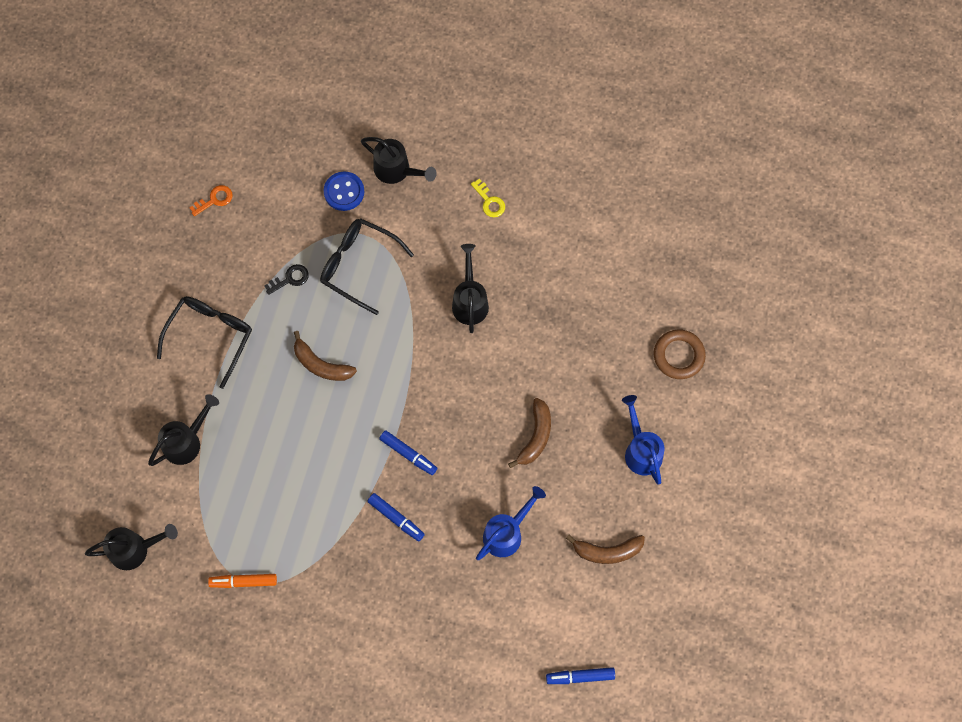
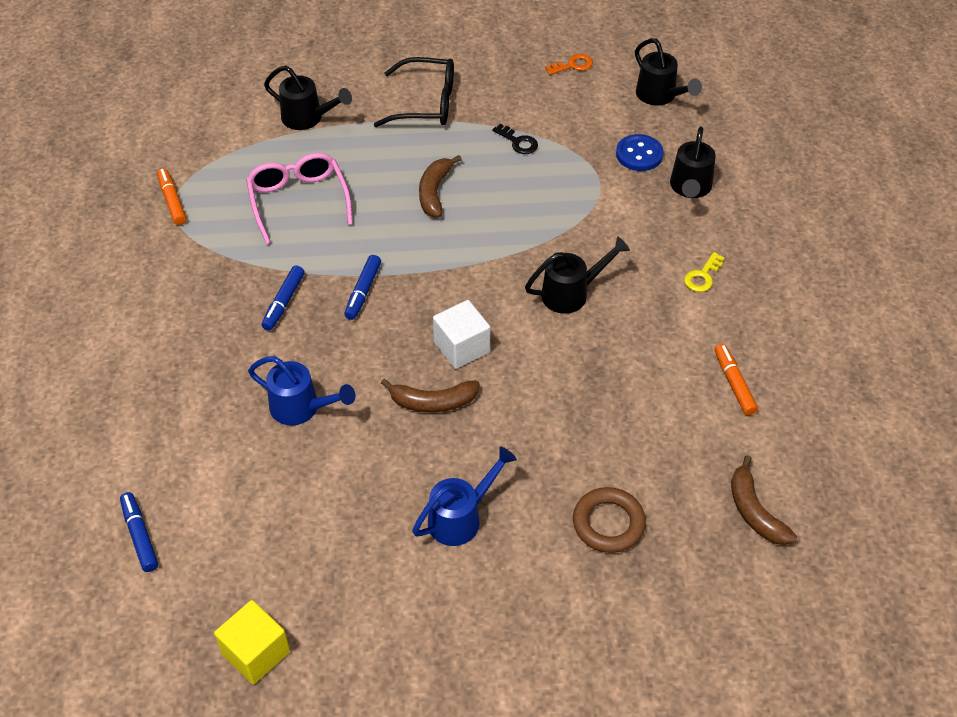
camera: 70 degrees right, 20 degrees down
(134, 549) = (182, 115): black watering can -> black watering can (659, 96)
(214, 200) = (572, 65): orange key -> orange key turned 60 degrees counterclockwise
(287, 477) = (298, 201): none -> pink glasses
(359, 266) = (562, 190): black glasses -> none
(492, 399) = (461, 347): none -> white cube
(594, 225) = (734, 383): none -> orange marker
(607, 551) = (312, 518): brown banana -> brown banana (754, 511)
(700, 617) = (256, 652): none -> yellow cube

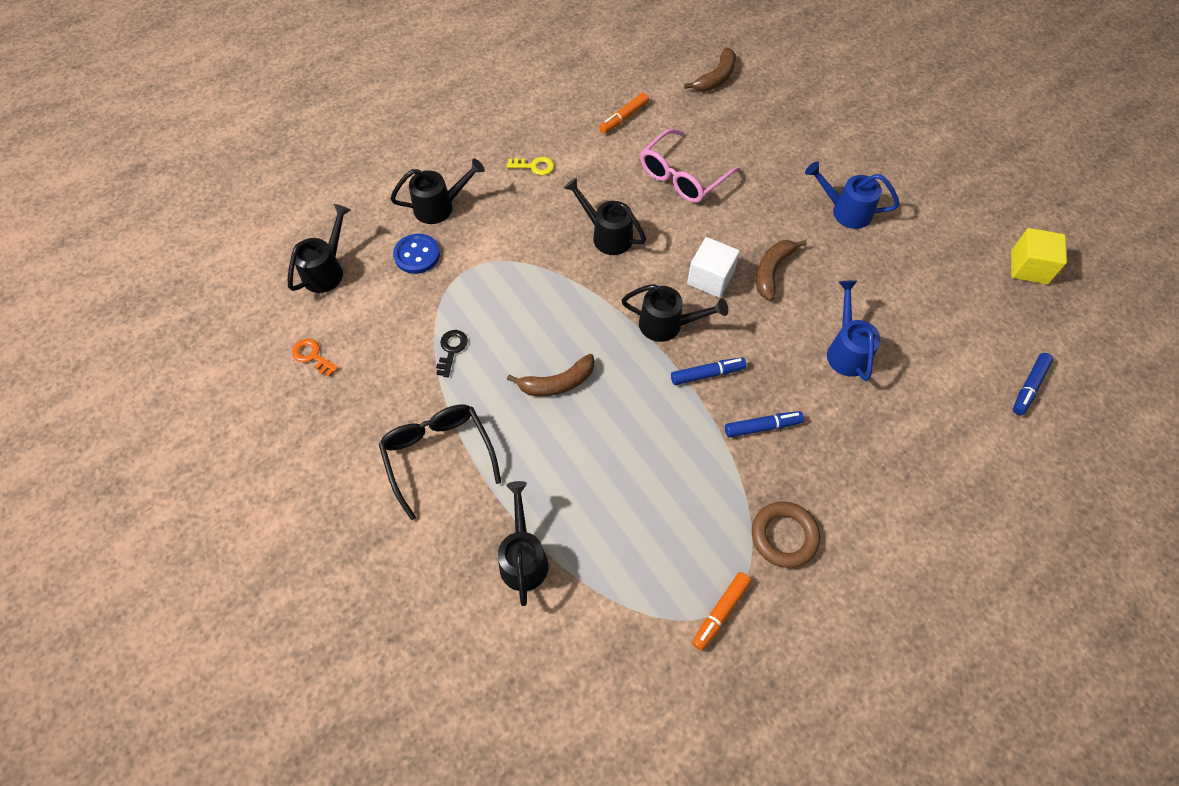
camera: 120 degrees left, 10 degrees up
(298, 201) = (642, 490): pink glasses -> pink glasses (683, 176)
(433, 402) = (772, 271): brown banana -> brown banana turned 120 degrees counterclockwise
(435, 289) = (667, 325): none -> black watering can
(608, 523) = (783, 138): brown ring -> brown ring (784, 536)

